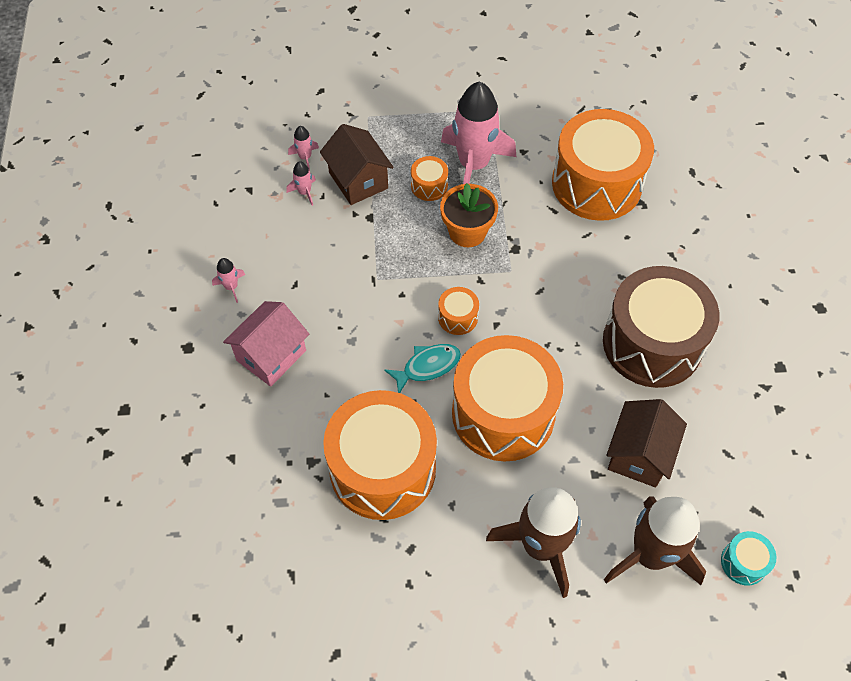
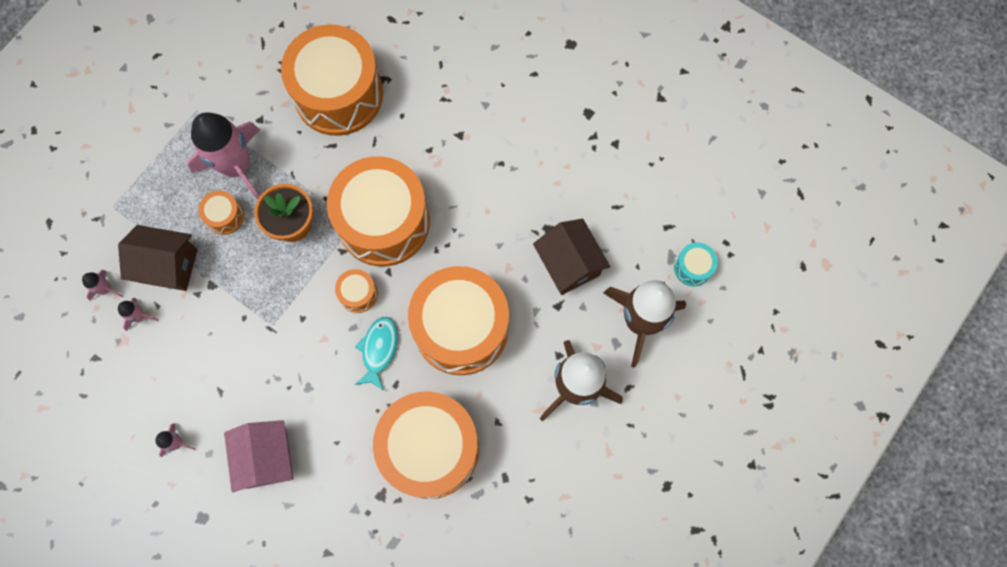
camera: 50 degrees left, 15 degrees up
(531, 290) = (383, 222): none -> orange drum
(652, 343) = (498, 178): brown drum -> none

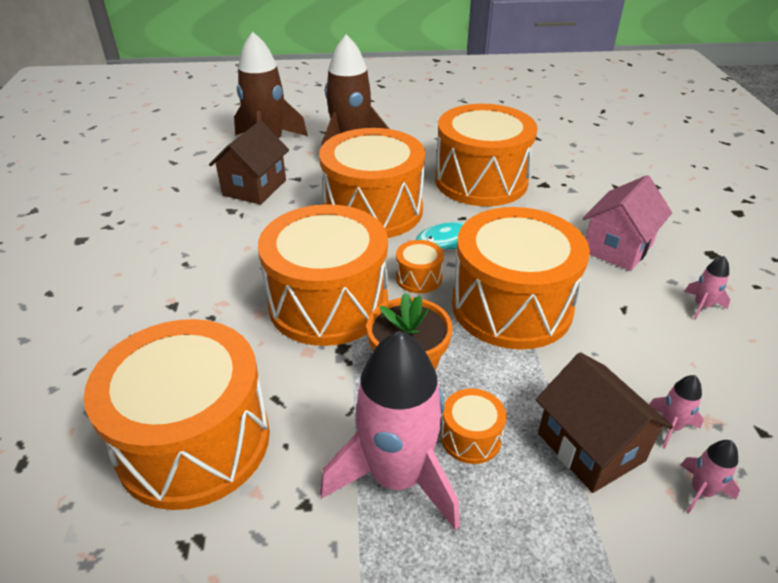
camera: 130 degrees left, 35 degrees down
(284, 326) = (511, 306): none -> orange drum
(693, 267) = (199, 142): turquoise drum -> none

